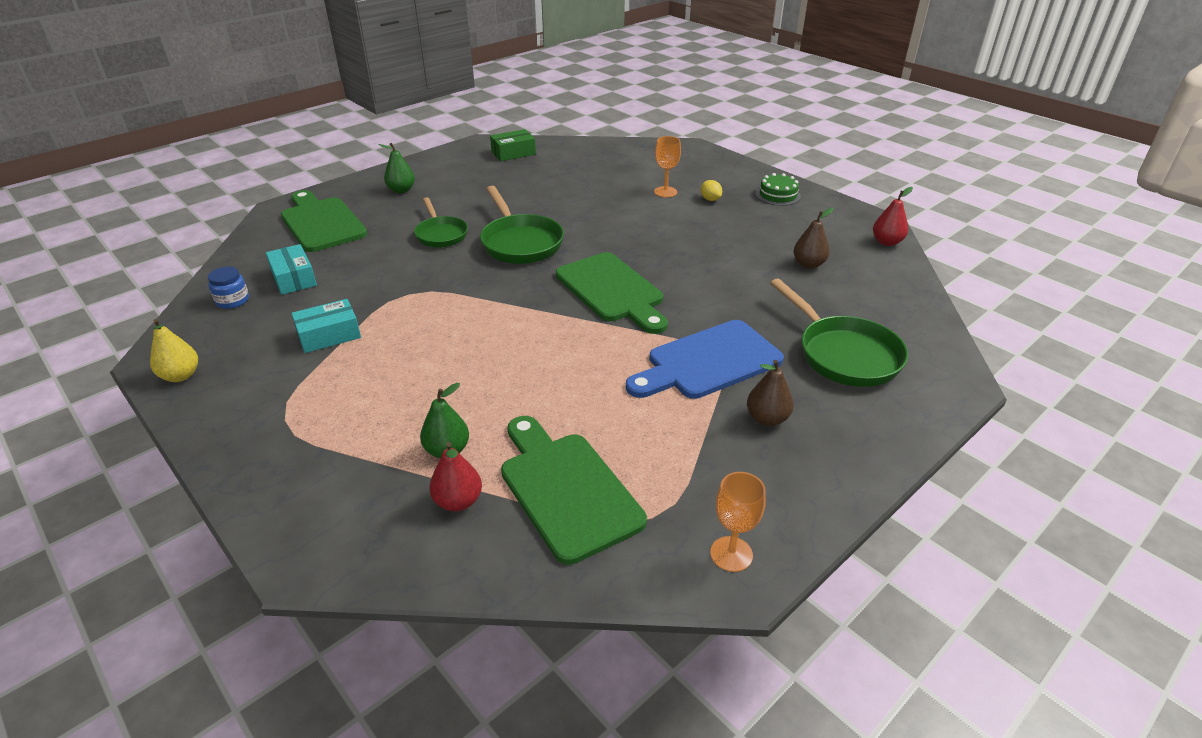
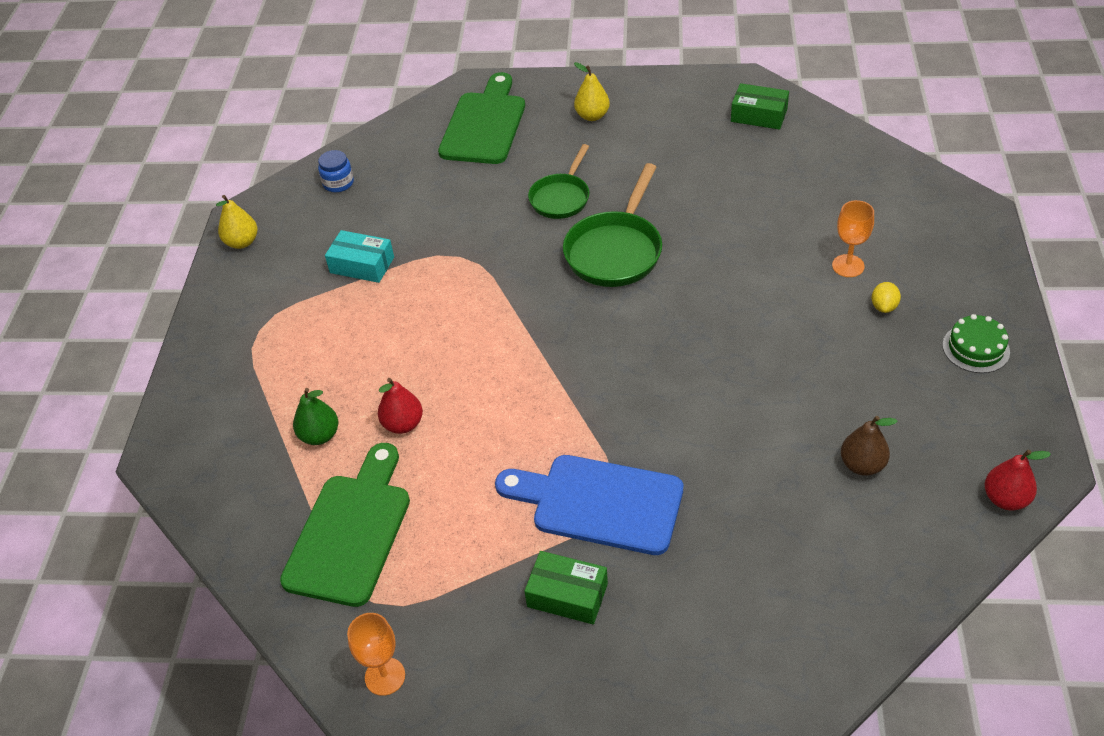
camera: 50 degrees right, 10 degrees up
(294, 278) = (400, 183): turquoise box -> none
(401, 190) = (592, 116): green pear -> yellow pear
(458, 501) = (280, 484): red pear -> red pear (403, 424)
(612, 290) = (623, 364): green cutting board -> none
(767, 418) = (567, 595): brown pear -> green box
(844, 354) = (731, 590): green pan -> none

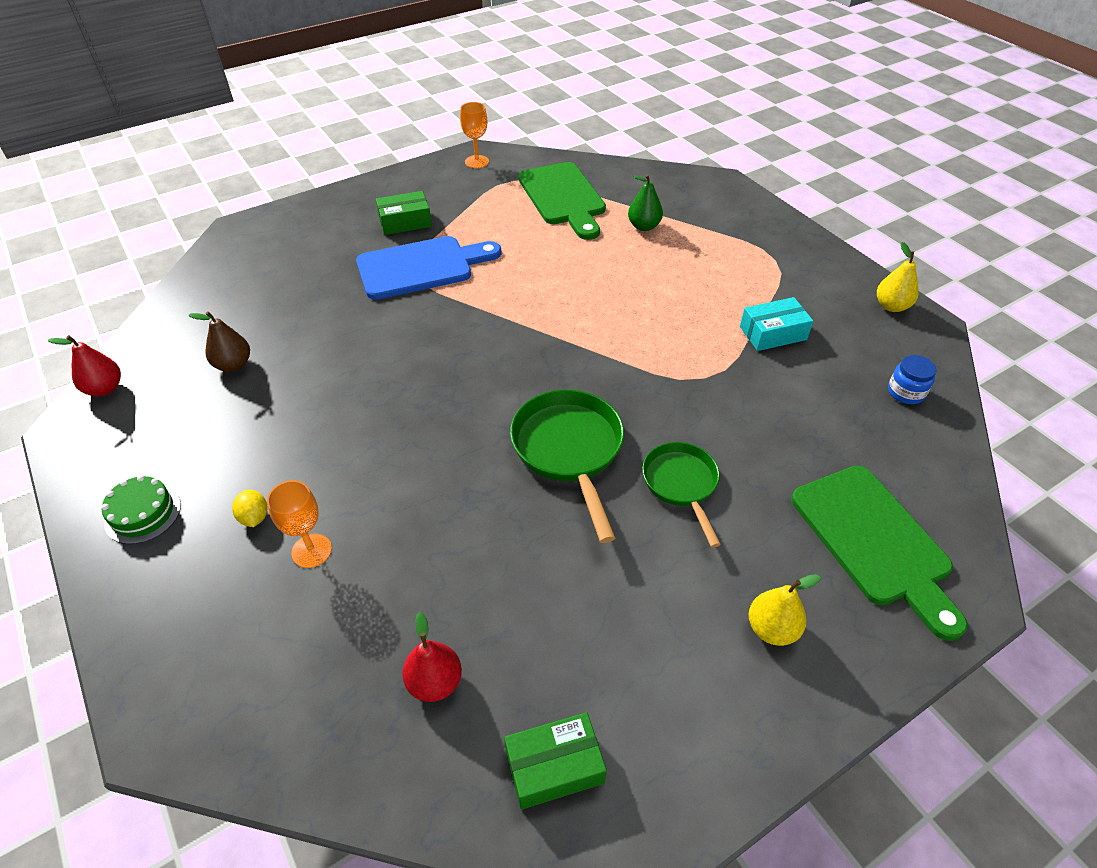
camera: 140 degrees right, 0 degrees up
(403, 424) = (598, 253): red pear -> red pear (435, 682)

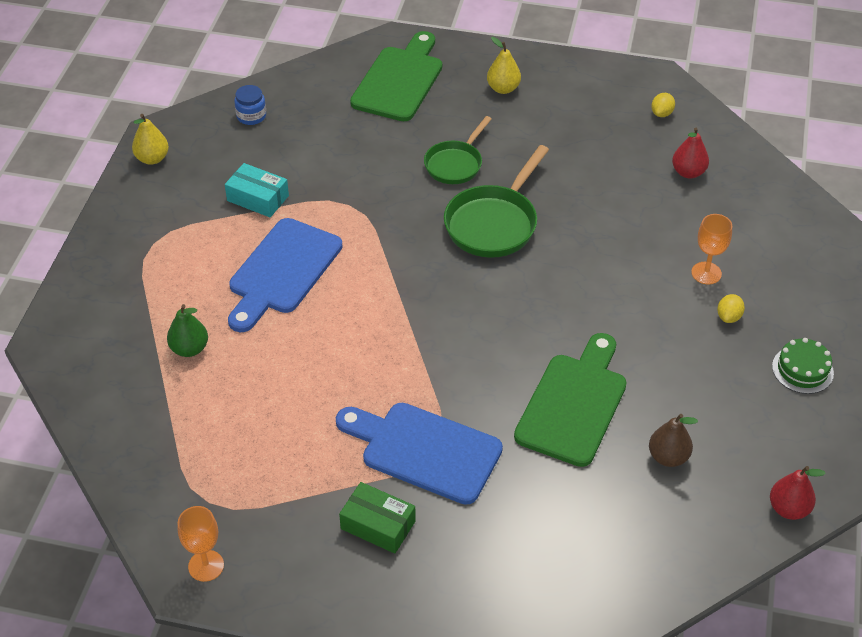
camera: 135 degrees left, 0 degrees up
(554, 766) = (661, 113): green box -> yellow lemon
(563, 197) = (200, 438): green cutting board -> green cutting board (573, 404)
(667, 300) = (282, 271): none -> blue cutting board

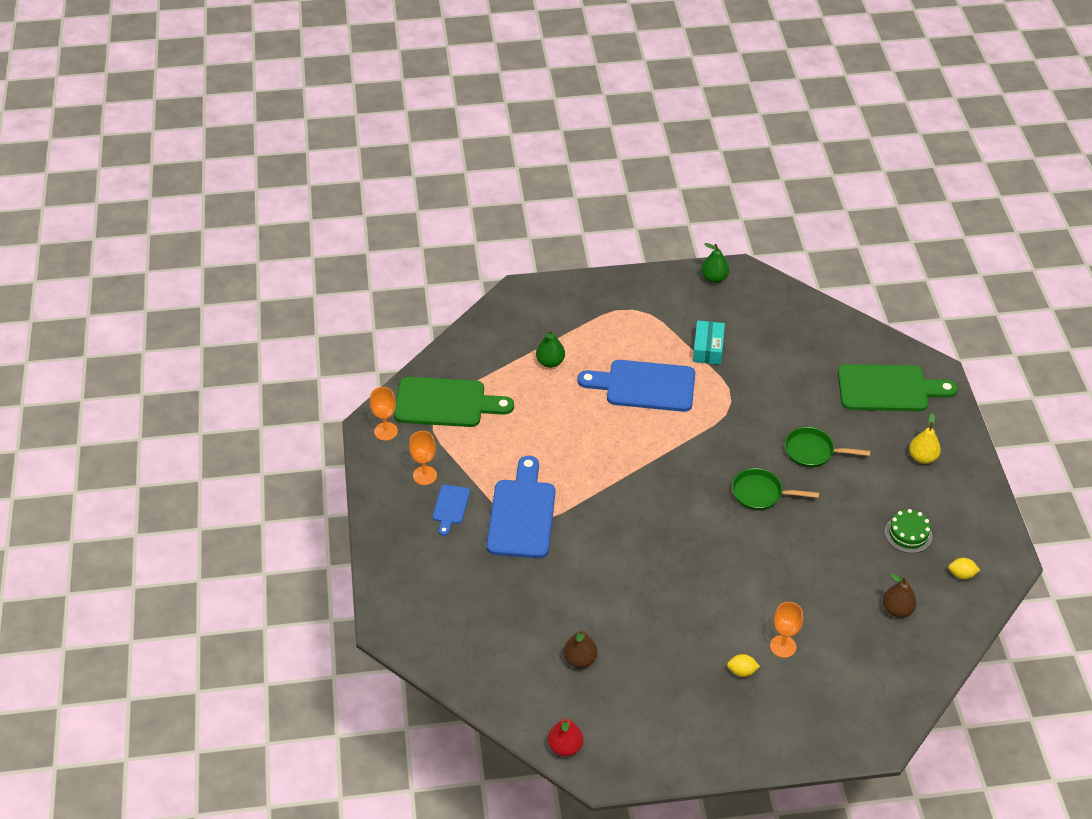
camera: 70 degrees right, 0 degrees up
(152, 158) = (714, 278): yellow pear -> green pear
(251, 116) = (791, 315): blue jar -> none
(309, 540) = (425, 475): none -> orange goblet
(378, 525) = (450, 507): green box -> blue cutting board
(494, 223) = (761, 493): green pan -> green pan, size x0.65
(573, 404) = (603, 589): green cutting board -> green cutting board (445, 403)
(688, 172) = (897, 609): red pear -> brown pear
(802, 369) = (710, 733): green cake -> green cake (908, 534)

